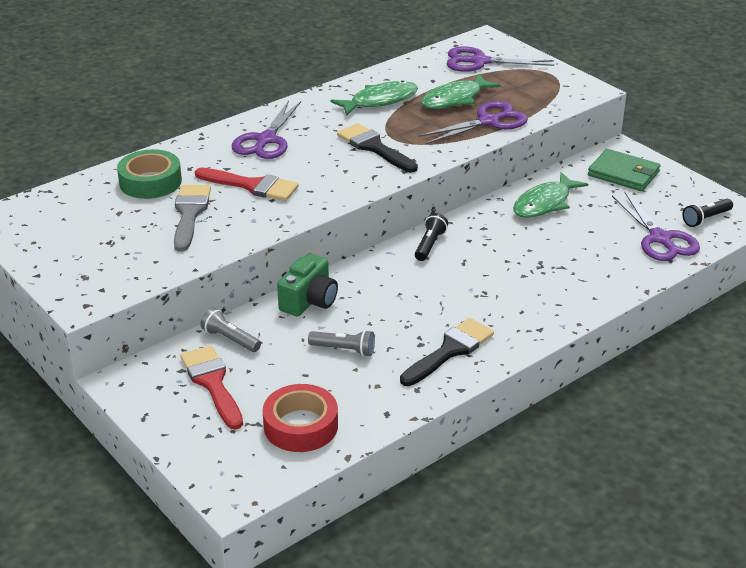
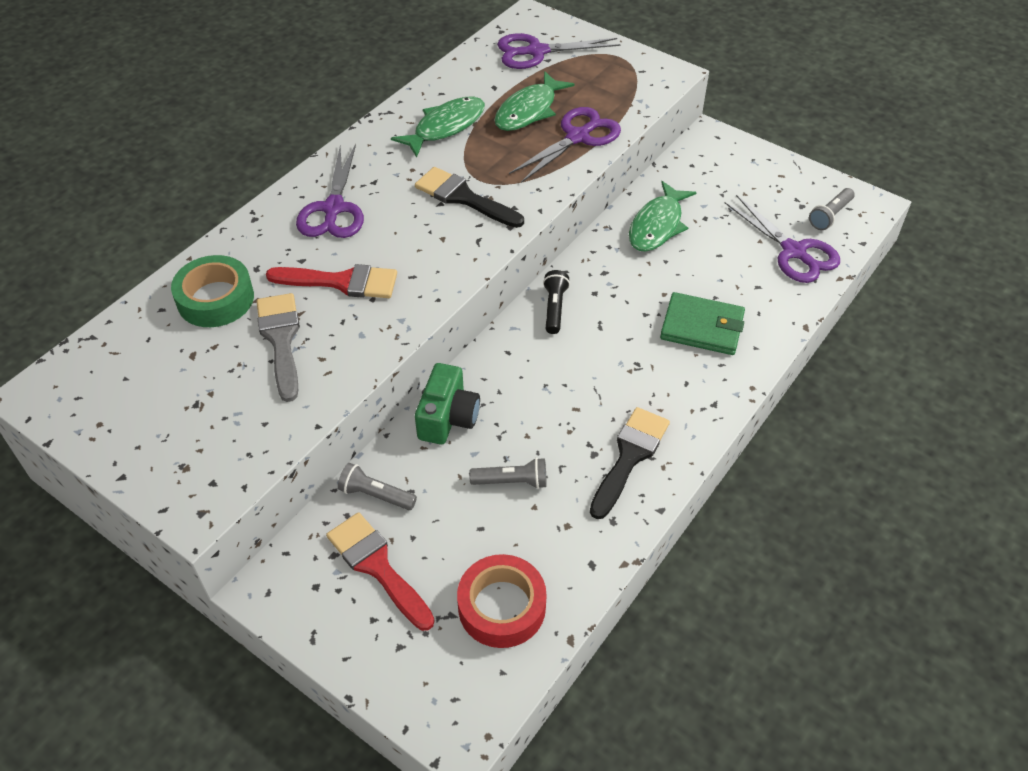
camera: 15 degrees left, 15 degrees up
(623, 174) = (724, 169): green wallet -> green wallet (702, 327)
(706, 219) = (830, 215): black flashlight -> grey flashlight

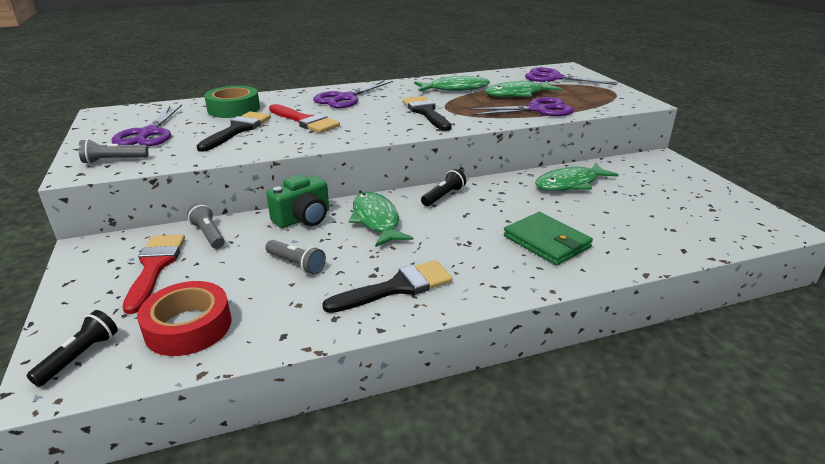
camera: 35 degrees right, 20 degrees down
(281, 339) = (237, 130): grey brush -> black brush
(448, 693) = (80, 356): none -> black flashlight
(524, 380) = (376, 220): none -> green fish
(794, 252) = (678, 230): purple scissors -> purple scissors (149, 133)
(830, 215) = (736, 221): grey flashlight -> grey flashlight (114, 160)

